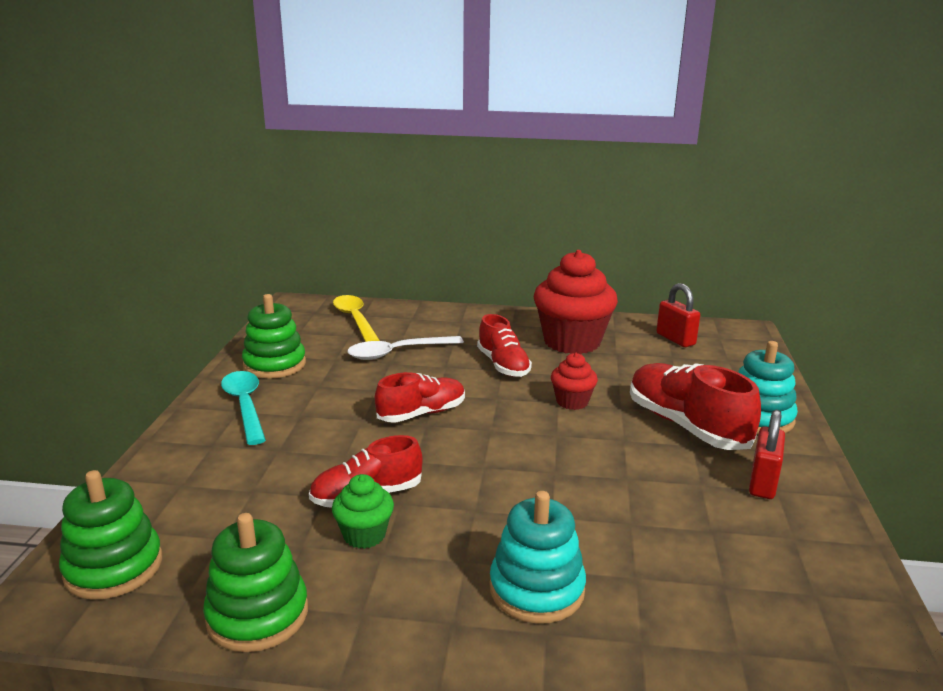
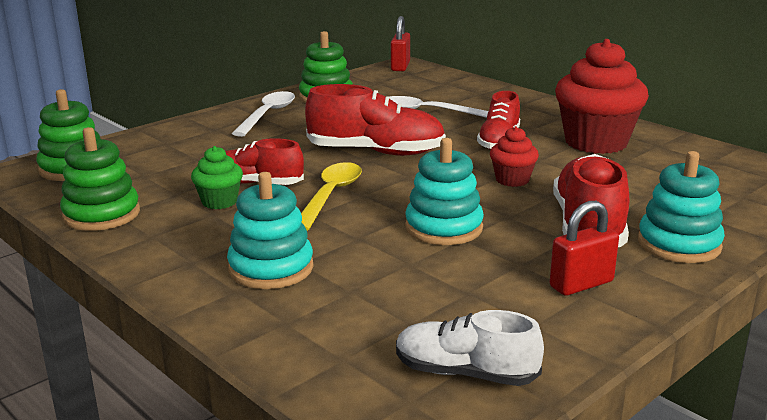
camera: 40 degrees right, 0 degrees up
(245, 406) = (268, 115): turquoise spoon -> white spoon
(355, 320) = (432, 84): yellow spoon -> yellow spoon (330, 196)
(421, 413) = (376, 152): red shoe -> red shoe, size x1.53
(599, 473) = (444, 228): none -> turquoise stacking toy
(675, 339) = (713, 167): red padlock -> red padlock (400, 66)
(828, 610) = (465, 373): none -> white shoe

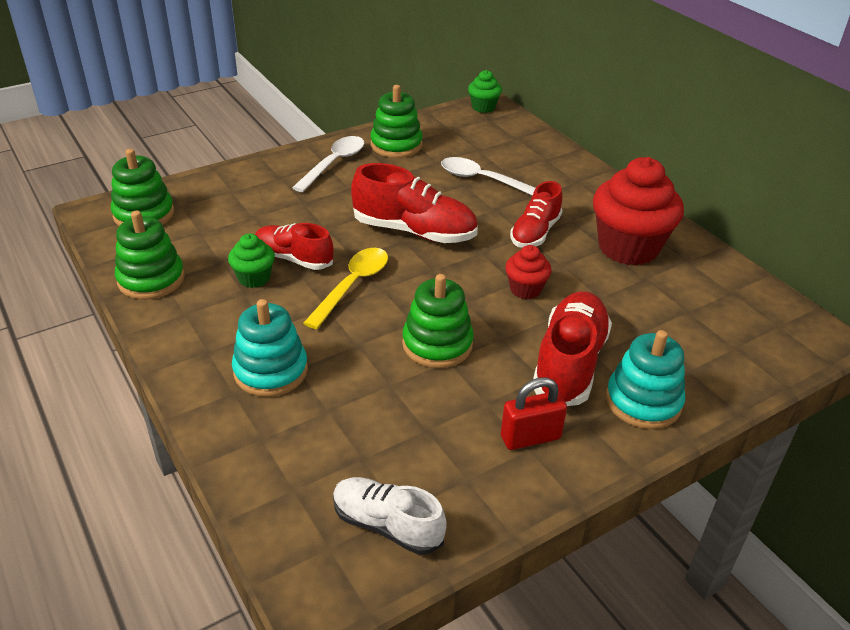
camera: 10 degrees right, 15 degrees up
(400, 66) = (483, 107): red padlock -> green cupcake
(444, 228) = (437, 344): turquoise stacking toy -> green stacking toy

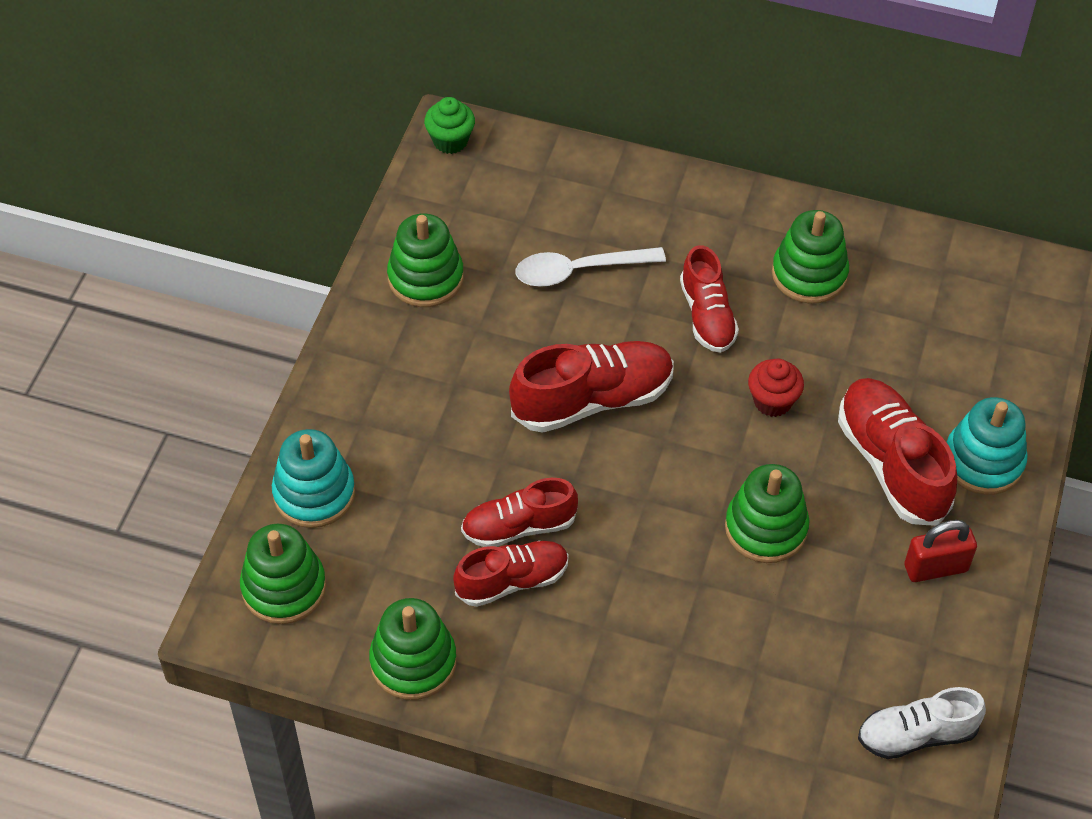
camera: 40 degrees left, 15 degrees up
(254, 278) = (512, 581): green cupcake -> red shoe
(271, 371) = (661, 671): turquoise stacking toy -> turquoise stacking toy (314, 493)
(334, 163) = (393, 358): white spoon -> none
(352, 285) = (615, 517): yellow spoon -> none
(530, 437) = (935, 568): red padlock -> red padlock turned 45 degrees clockwise
(628, 248) = (809, 274): red cupcake -> green stacking toy

